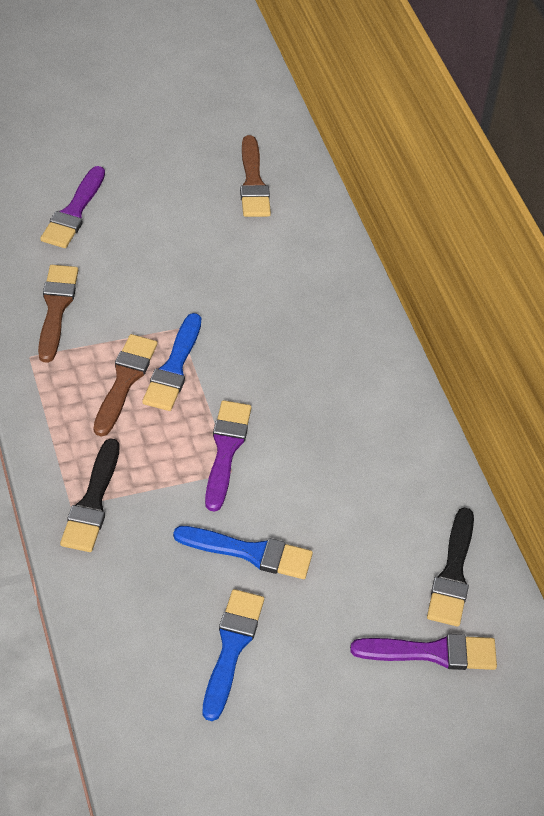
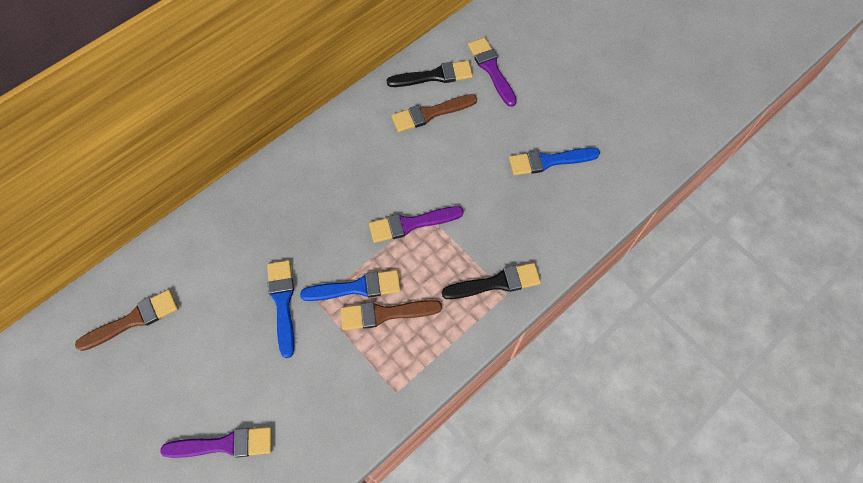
camera: 110 degrees left, 15 degrees up
(56, 308) = (339, 399): brown brush -> brown brush (430, 113)
(250, 553) = (480, 178): blue brush -> blue brush (283, 302)

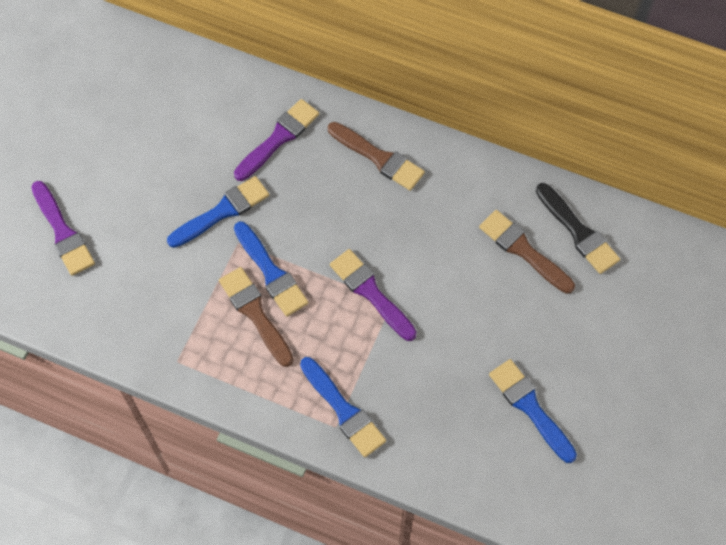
camera: 65 degrees right, 0 degrees up
(133, 320) = (145, 92): brown brush -> brown brush (378, 158)
(491, 69) = (625, 291): purple brush -> purple brush (279, 138)
(496, 283) = (343, 410): black brush -> blue brush

